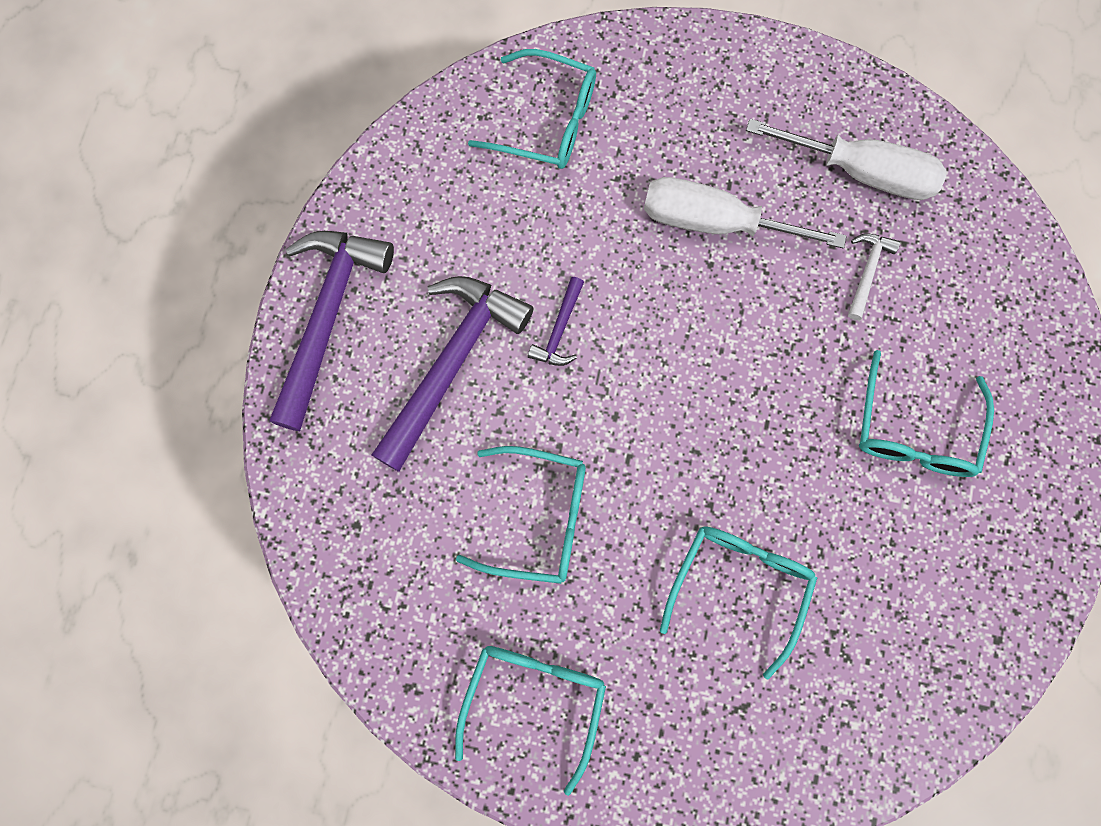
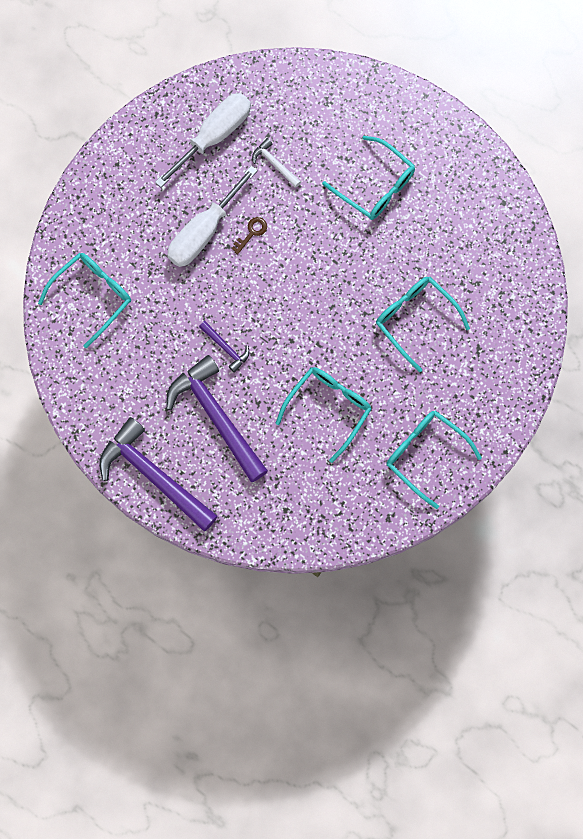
camera: 65 degrees left, 0 degrees up
(747, 287) = (251, 233): none -> brown key

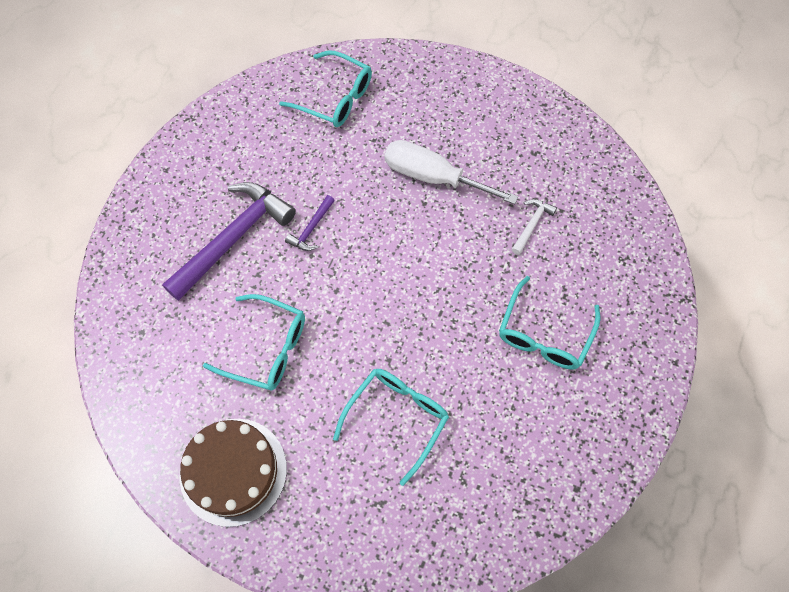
camera: 75 degrees right, 10 degrees down
(153, 475) = (159, 196): purple hammer -> none
(214, 135) = (541, 161): white screwdriver -> none
(251, 233) = (446, 221): brown key -> none
(425, 455) = (233, 471): turquoise glasses -> brown cake

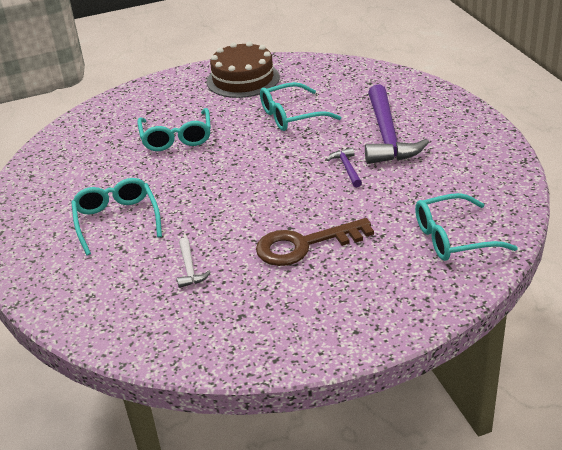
camera: 140 degrees right, 30 degrees down
(433, 177) = (304, 245): white screwdriver -> brown key

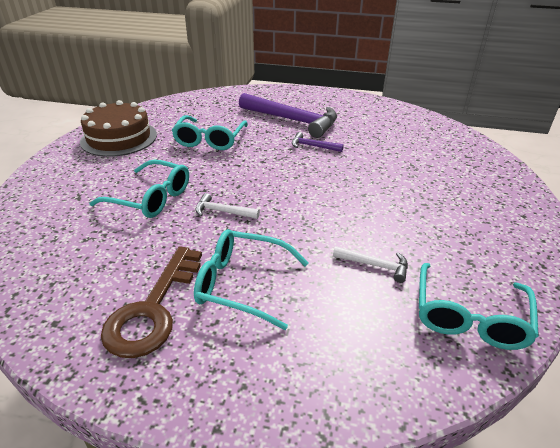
camera: 60 degrees left, 0 degrees up
(191, 174) = (222, 211): none -> white hammer
(304, 245) = (394, 197): brown key -> brown key (153, 309)
(453, 238) = (438, 144): turquoise glasses -> turquoise glasses (469, 316)

